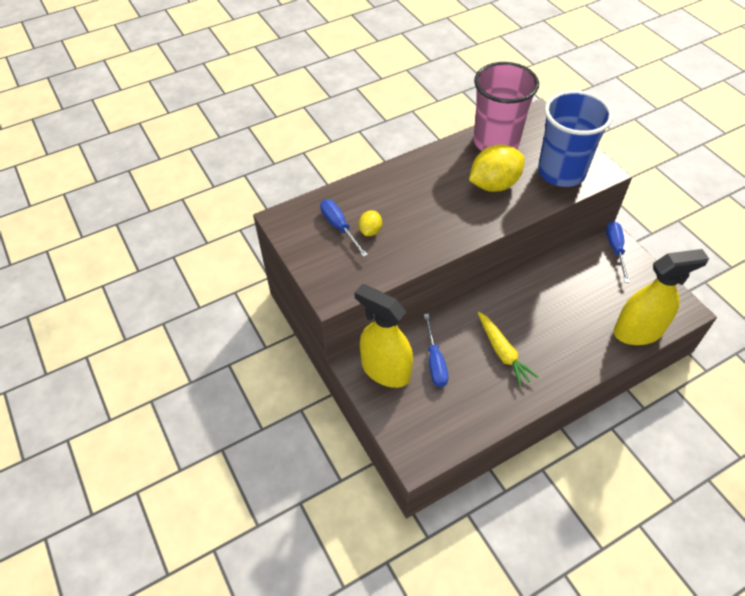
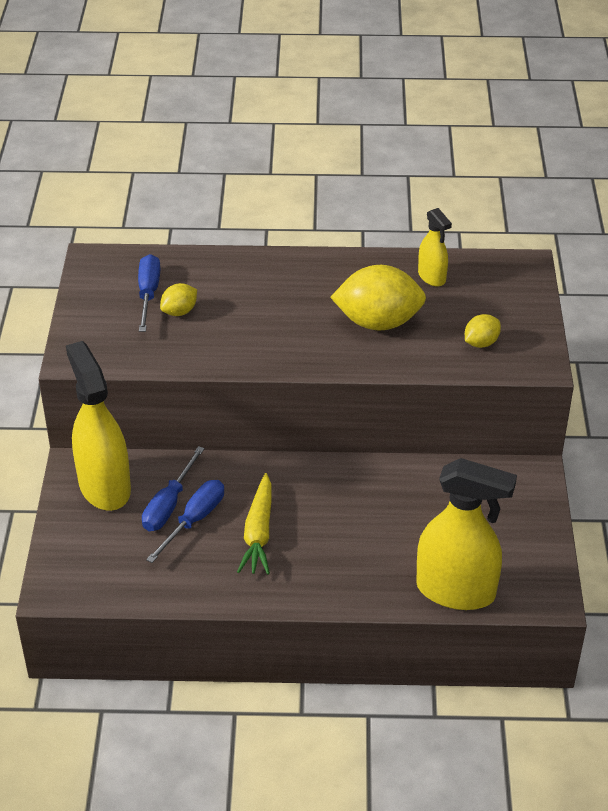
camera: 30 degrees right, 10 degrees down
(496, 142) = (432, 277): pink cup -> yellow spray bottle
(561, 172) = (481, 343): blue cup -> yellow lemon
(615, 249) = (525, 487): blue screwdriver -> blue screwdriver (194, 520)

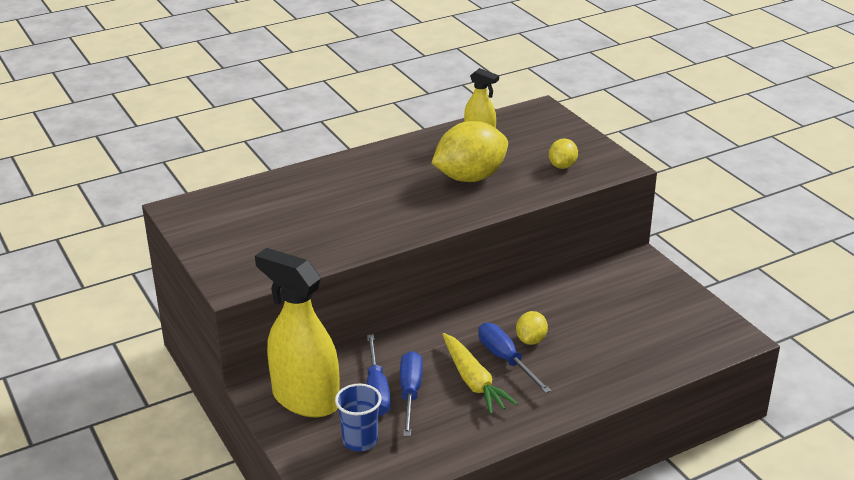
camera: 30 degrees left, 10 degrees down
(116, 547) = (360, 440): none -> blue cup
(148, 294) = (255, 217): blue screwdriver -> blue screwdriver (506, 359)
(179, 312) = (296, 221): yellow lemon -> yellow lemon (531, 340)
(456, 591) = (667, 360): yellow spray bottle -> none

